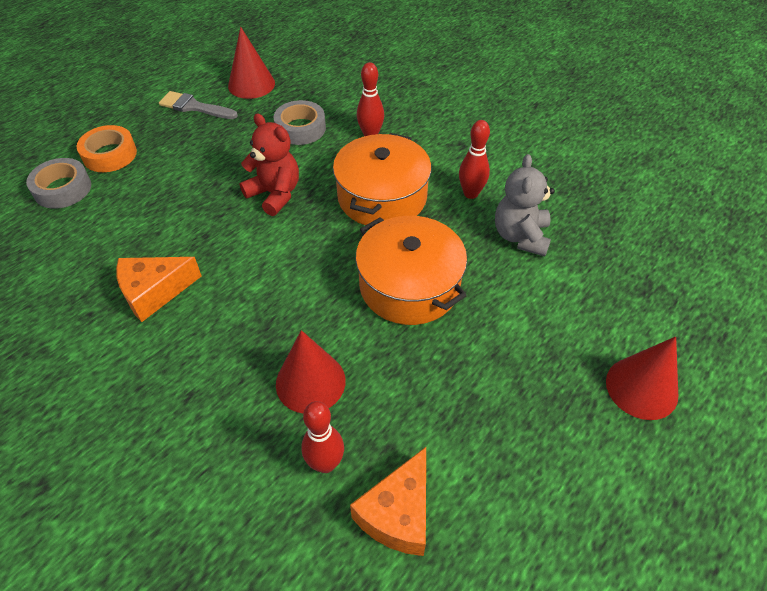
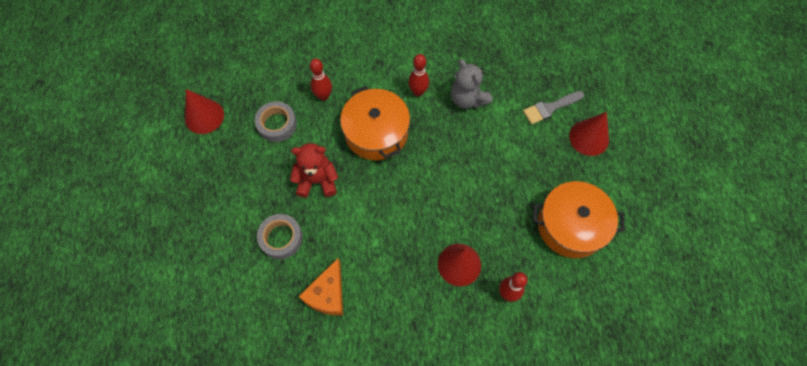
camera: 45 degrees left, 15 degrees up
(63, 189) = (184, 288): grey tape -> grey tape (281, 238)
(110, 154) = (181, 241): orange tape -> none
(194, 107) = (188, 163): grey brush -> grey brush (550, 108)
(398, 513) = (556, 284): orange cheese -> none
(409, 285) = (447, 173): orange pot -> orange pot (571, 226)

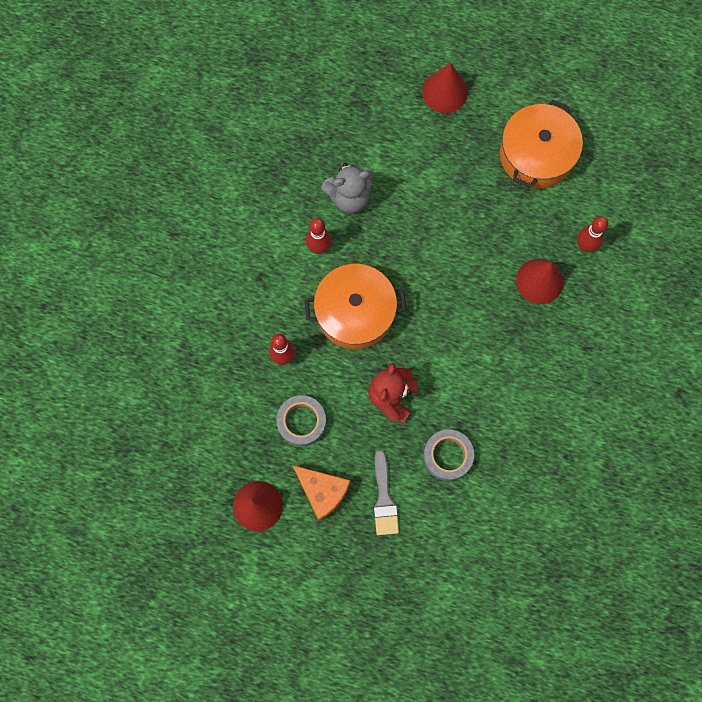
camera: 70 degrees left, 10 degrees up
(327, 294) = (527, 424): orange cheese -> orange cheese (322, 491)
(550, 108) = (394, 115): grey brush -> grey brush (384, 499)

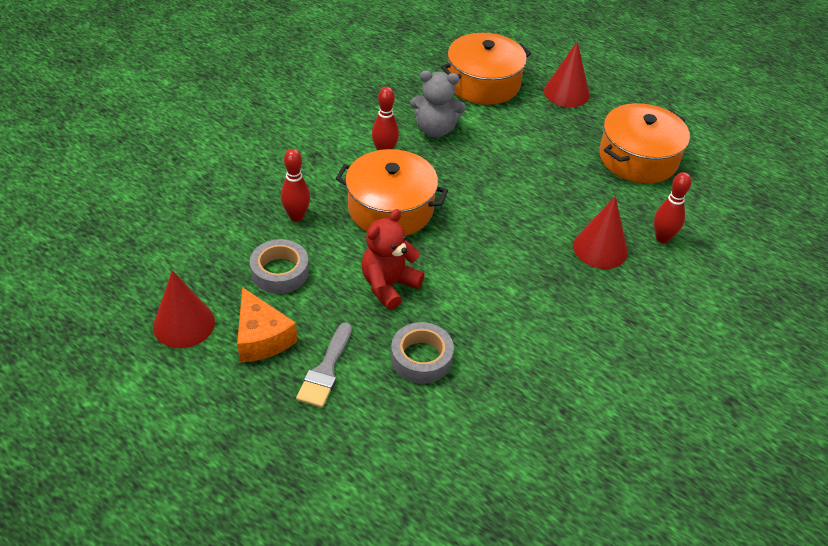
camera: 20 degrees right, 30 degrees down
(365, 112) = (483, 83): none -> orange pot

